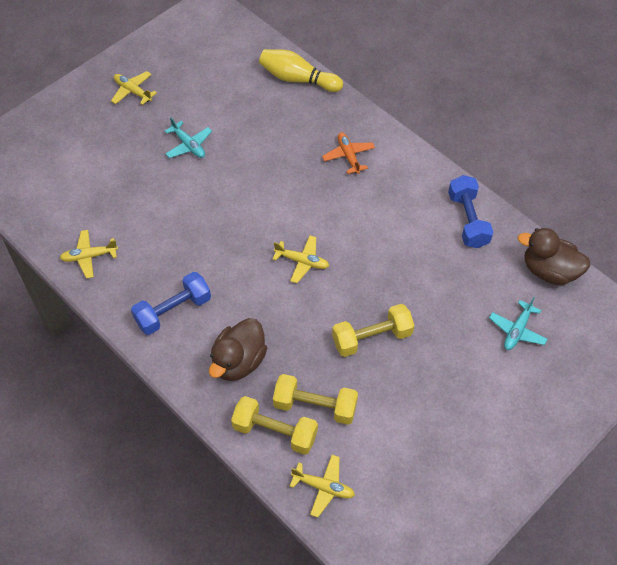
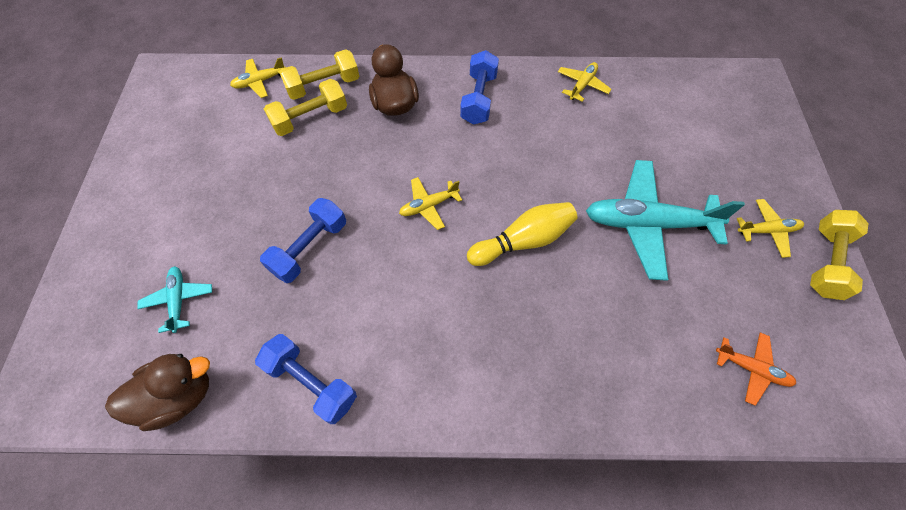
camera: 135 degrees right, 5 degrees up
(188, 145) = (648, 224): turquoise plane -> turquoise plane, size x2.05
(298, 79) = (665, 401): yellow bowling pin -> yellow bowling pin (523, 241)
(348, 156) = (503, 348): orange plane -> orange plane (751, 369)
(372, 338) = (310, 193): yellow dumbbell -> yellow dumbbell (826, 262)
(406, 297) = (310, 248): none -> blue dumbbell

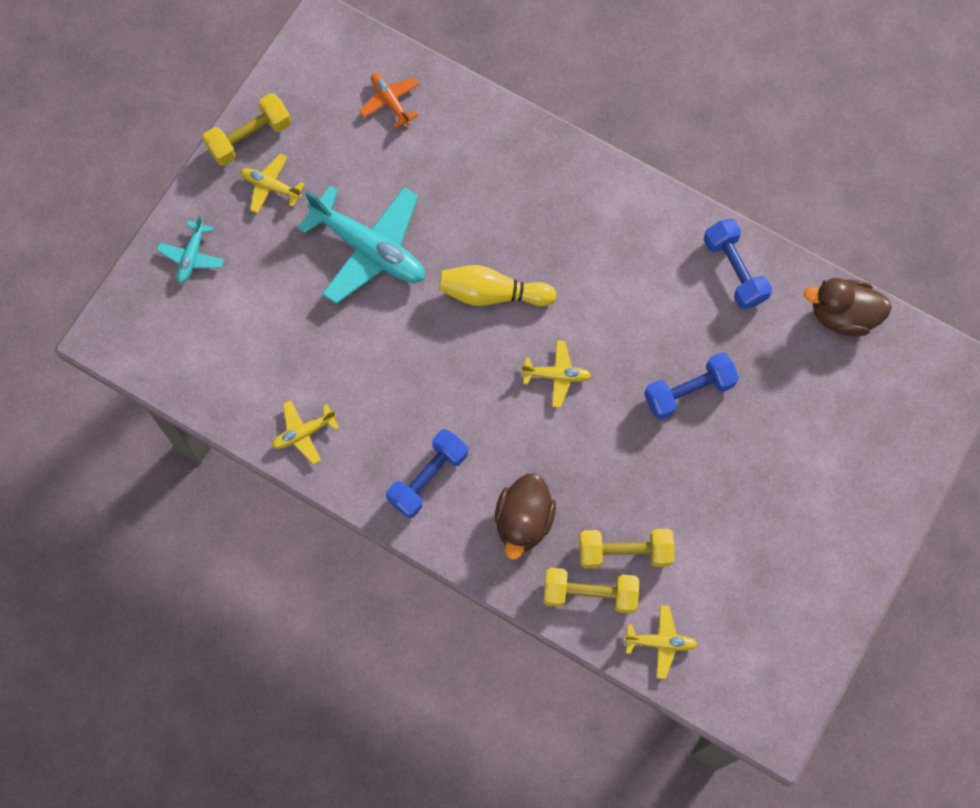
camera: 150 degrees left, 10 degrees up
(179, 300) = (823, 401): turquoise plane -> turquoise plane (192, 256)

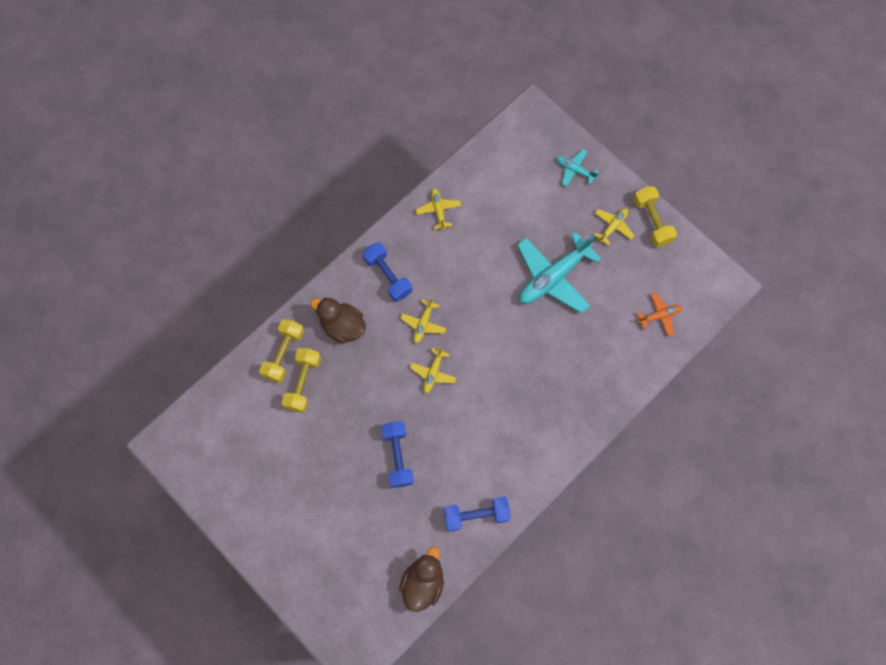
camera: 105 degrees right, 0 degrees up
(492, 294) = (501, 347): yellow bowling pin -> none
(660, 642) = (239, 388): yellow plane -> yellow plane (423, 324)

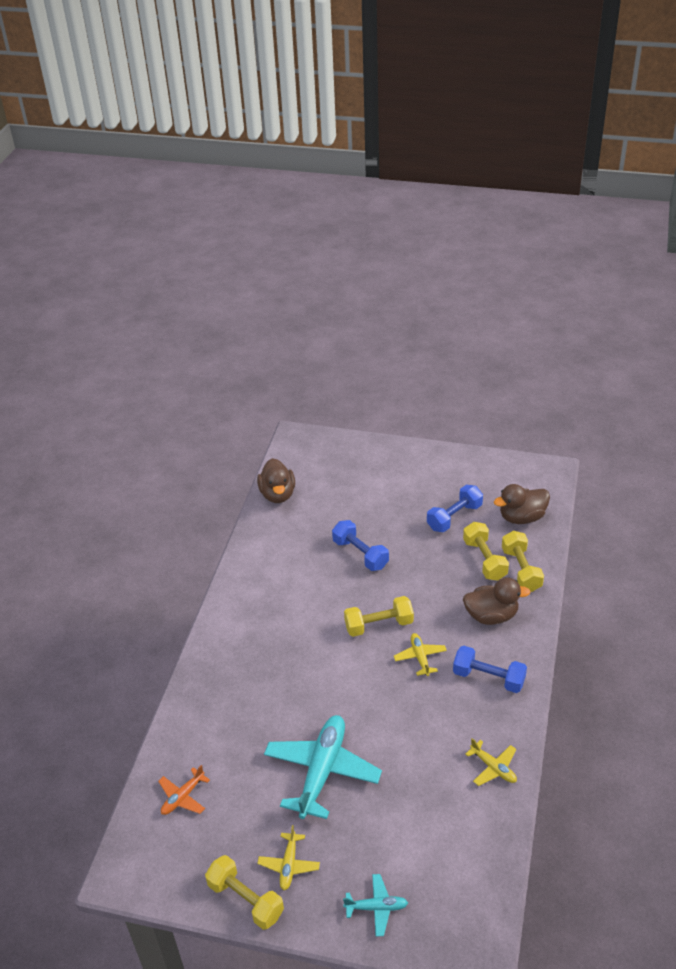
camera: 150 degrees right, 30 degrees down
(235, 407) = (522, 517): none -> brown duck
(433, 373) = (379, 625): yellow plane -> yellow dumbbell
(476, 515) = (264, 551): blue dumbbell -> blue dumbbell (454, 517)

